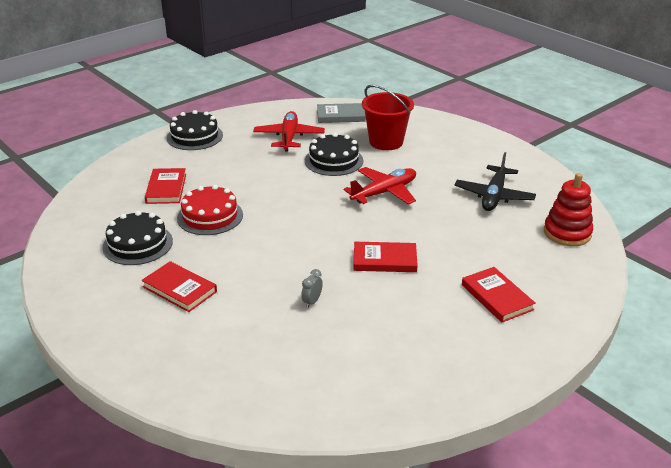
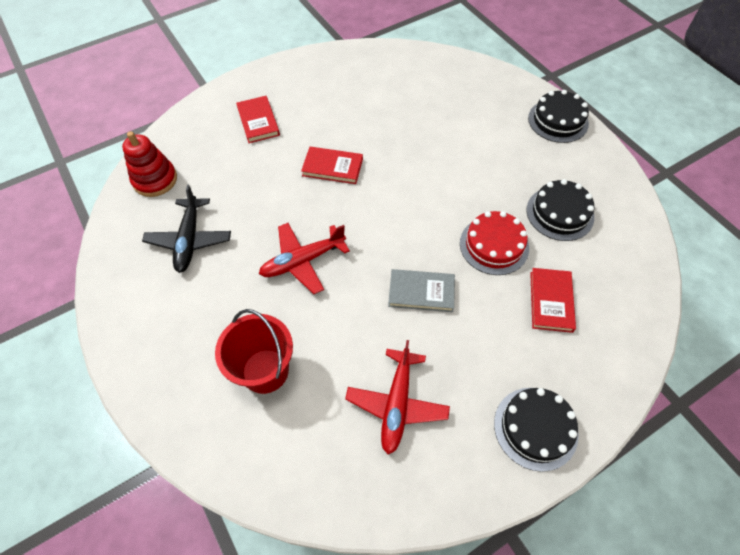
camera: 170 degrees left, 25 degrees up
(179, 289) = (510, 156): red book -> none
(312, 302) = (402, 133): grey clock -> none
(334, 160) = (345, 334): black cake -> black cake (558, 121)
(341, 116) = (308, 463): grey book -> grey book (421, 292)
(494, 196) = (189, 240): black plane -> black plane turned 150 degrees clockwise

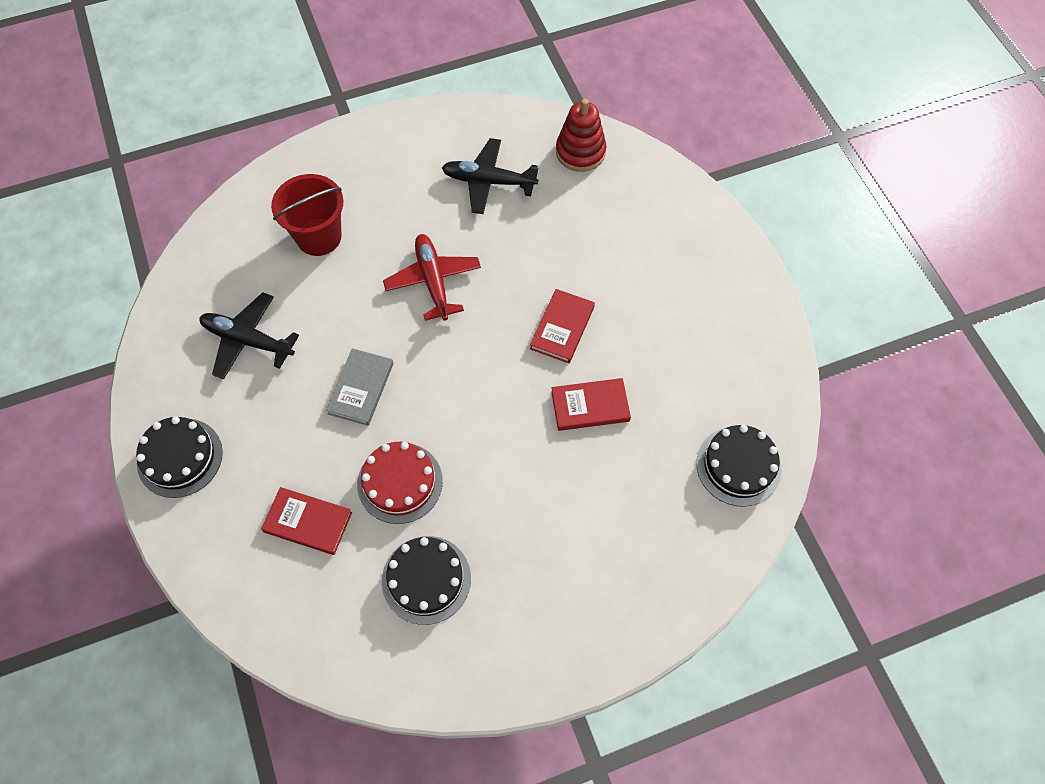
camera: 100 degrees right, 5 degrees up
(258, 121) = (657, 256): red book -> red book (590, 406)
(397, 404) = (247, 340): red plane -> black plane
(558, 121) = (593, 641): black cake -> black cake (738, 466)

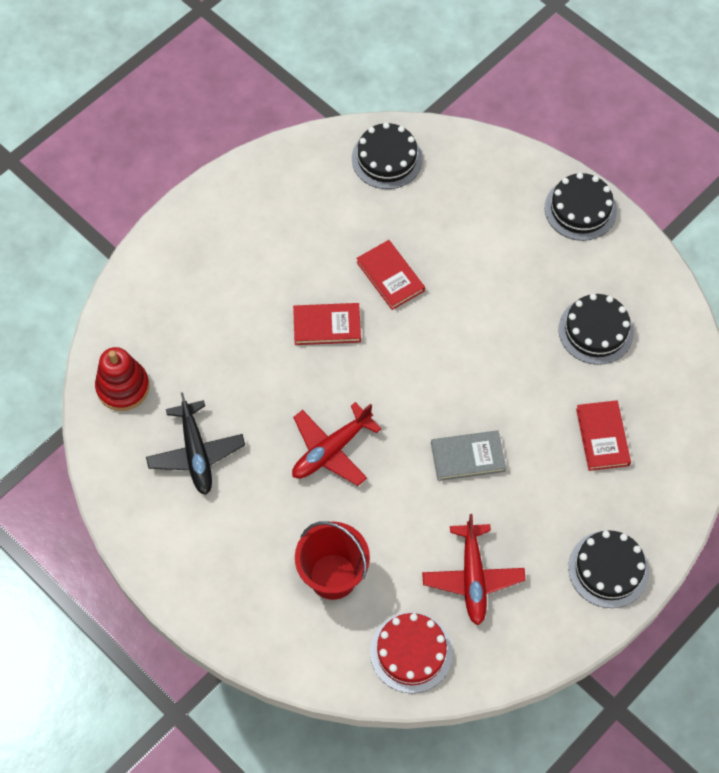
camera: 115 degrees left, 0 degrees up
(247, 340) = (473, 578): black plane -> red plane
(400, 482) = (532, 385): red cake -> red cake (411, 652)
(584, 645) = (580, 209): none -> black cake

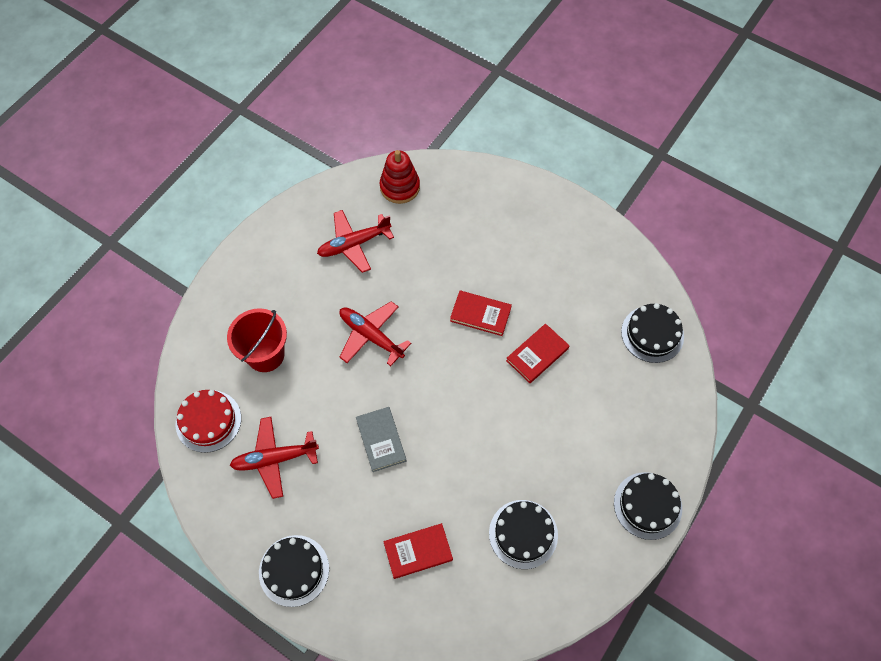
camera: 80 degrees right, 0 degrees up
(196, 453) = (354, 244): black plane -> red plane
(327, 326) = (480, 314): red book -> red book turned 60 degrees counterclockwise

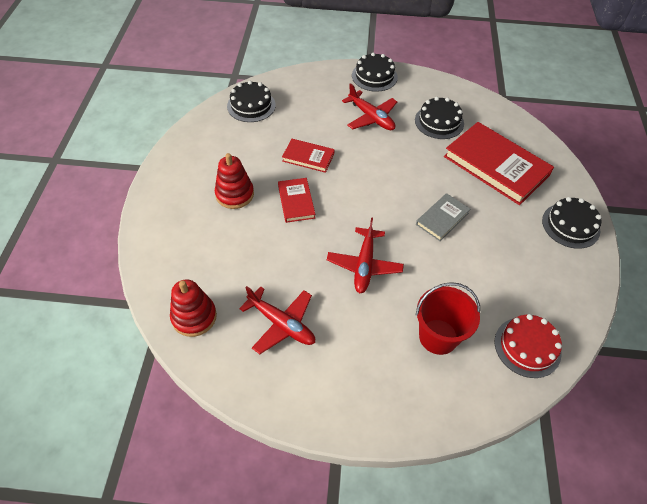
camera: 120 degrees left, 10 degrees down
(274, 459) = (513, 279): red plane -> red plane (371, 117)
(418, 551) = (496, 166): red book -> red book, size x1.97
(519, 265) = (234, 194): none -> red stacking toy

